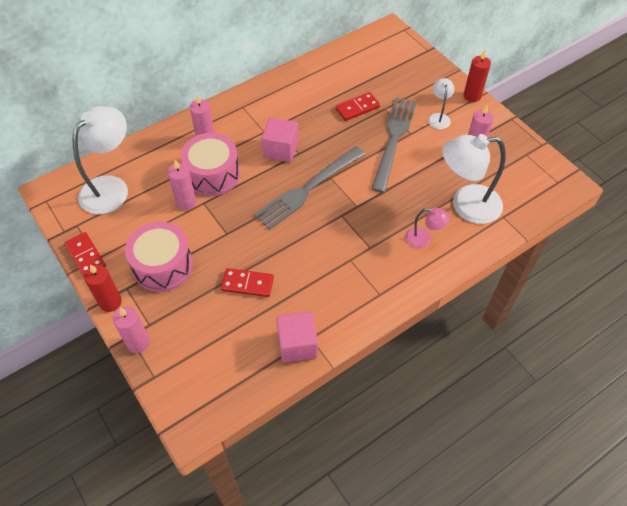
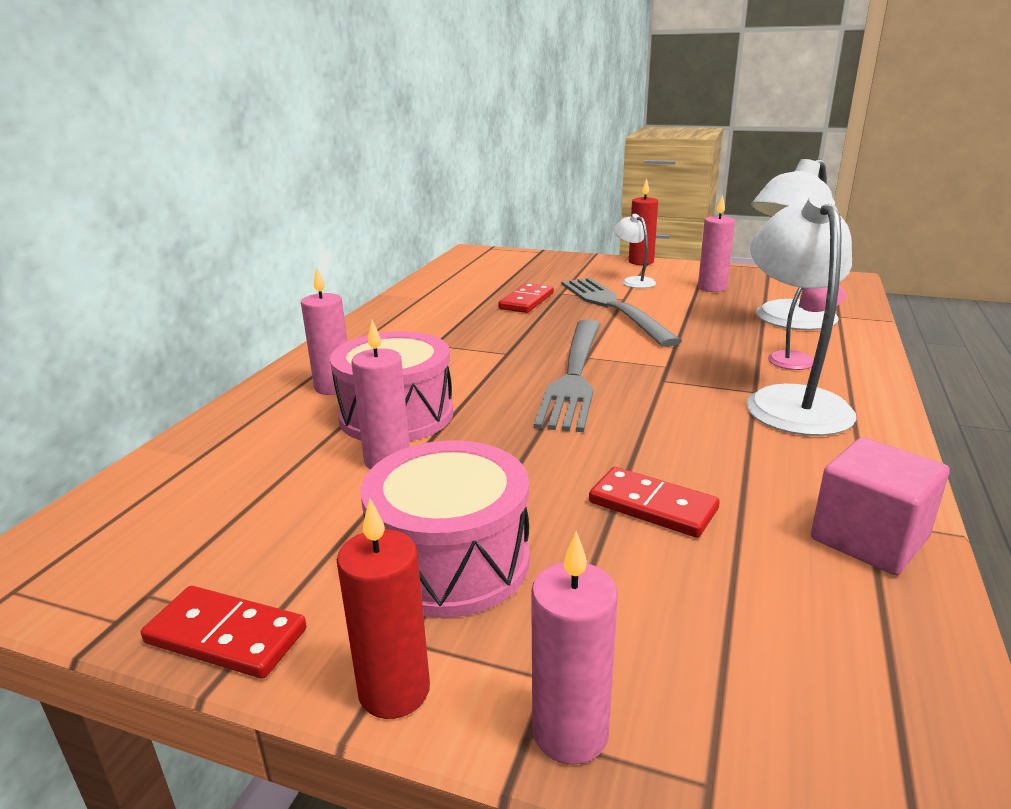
camera: 35 degrees left, 30 degrees down
(111, 187) = (190, 503): white lamp -> white lamp (790, 401)
(247, 284) = (652, 506): red domino -> red domino turned 60 degrees clockwise
(281, 150) = (475, 358): pink cube -> none

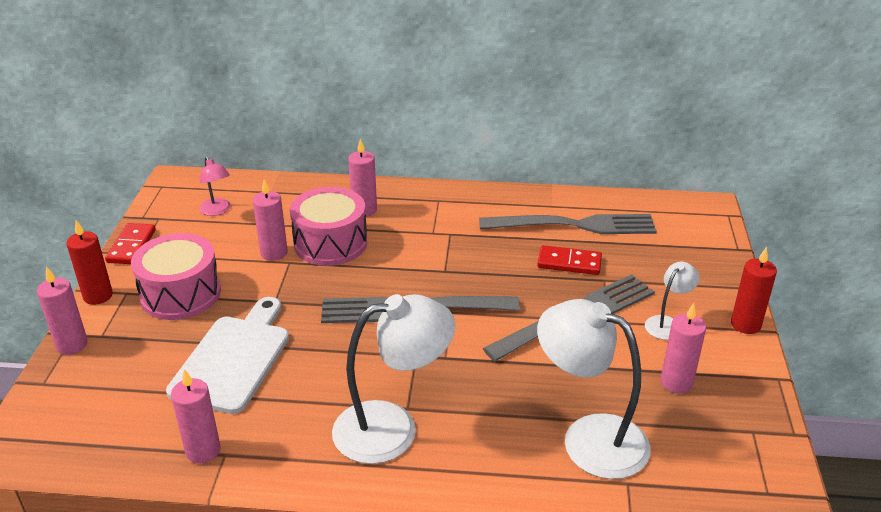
camera: 75 degrees right, 10 degrees up
(464, 292) = (576, 225): none -> grey fork
(652, 506) = (233, 359): red domino -> white cutting board
(799, 360) = (484, 440): pink lamp -> pink lamp (217, 211)
(869, 539) = (203, 450): pink cube -> pink candle

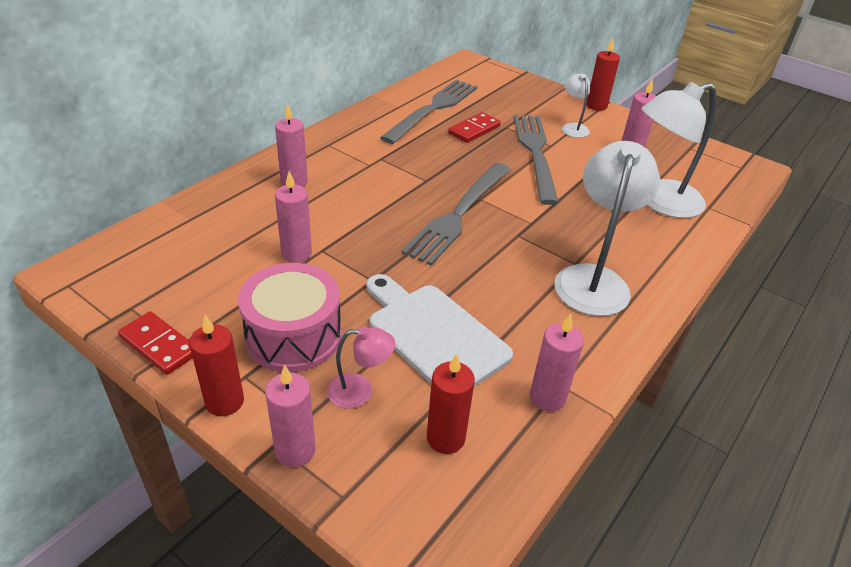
camera: 60 degrees left, 5 degrees up
(123, 410) = (445, 438): none -> red candle
(217, 211) = (176, 262): pink lamp -> pink lamp (360, 391)
(330, 243) = (321, 217): pink drum -> none

